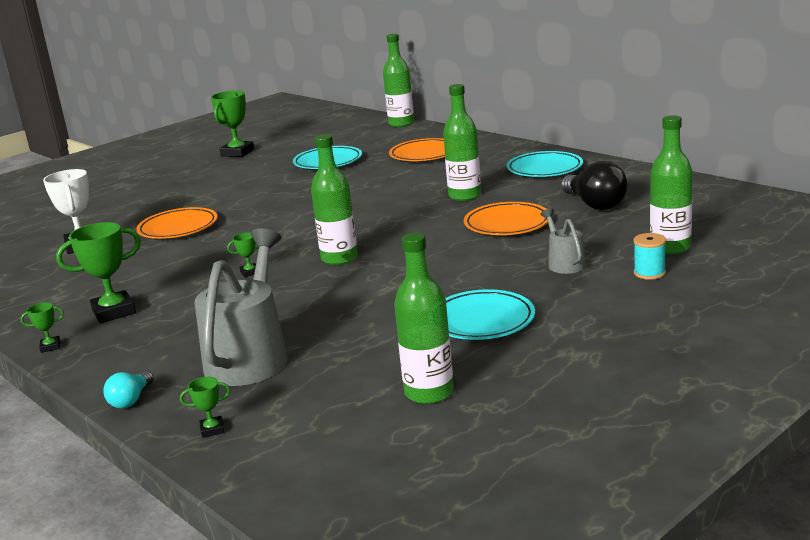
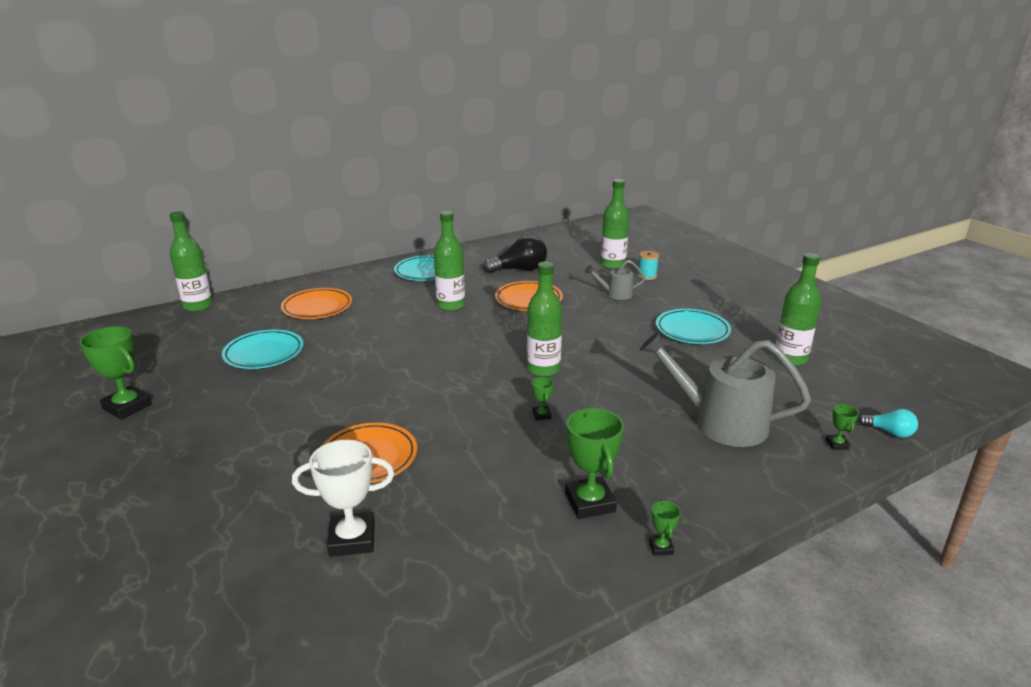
camera: 80 degrees left, 5 degrees up
(131, 400) = (787, 486): turquoise light bulb -> turquoise light bulb (889, 432)

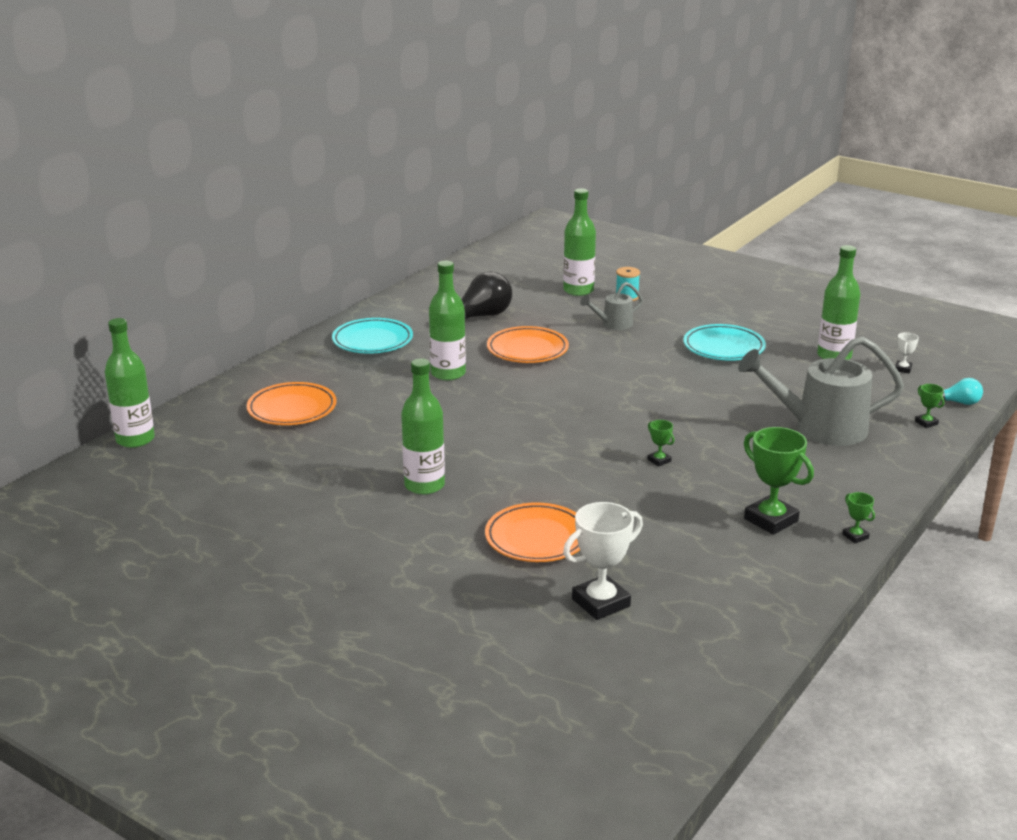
camera: 25 degrees left, 0 degrees up
(127, 407) = (213, 561): green trophy -> none
(264, 353) = (296, 472): turquoise plate -> none
(543, 369) = (617, 418): green bottle -> green bottle (424, 485)
(852, 385) = (903, 369): none -> white trophy

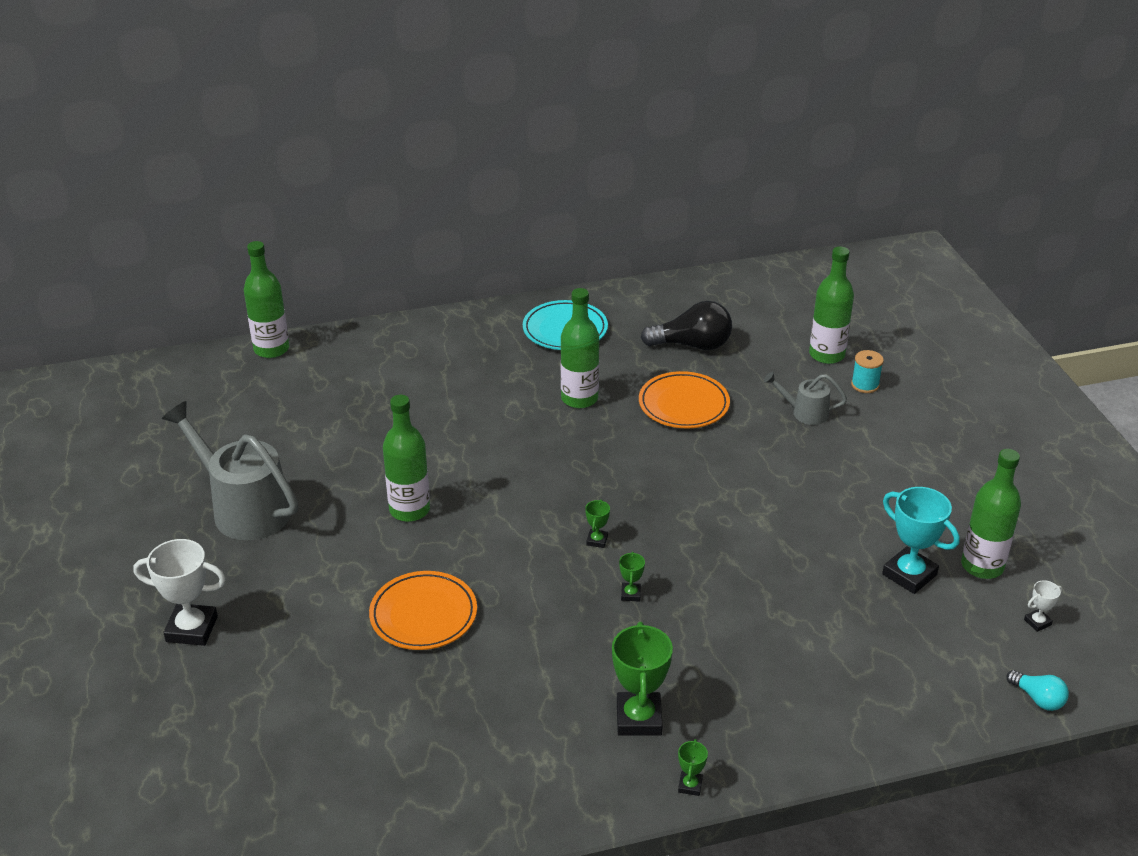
camera: 40 degrees right, 10 degrees up
(292, 409) = (413, 374): orange plate -> none
(601, 603) = (386, 710): white trophy -> white trophy (192, 629)
(723, 347) = (878, 495): turquoise plate -> none
(803, 377) = (909, 574): none -> turquoise trophy
(819, 428) = (836, 645): grey watering can -> grey watering can (243, 508)
(926, 423) = (961, 702): green trophy -> green trophy (597, 540)

